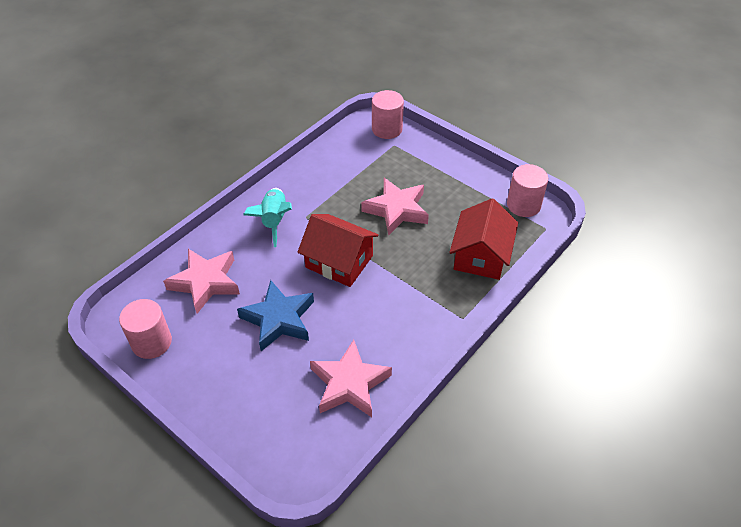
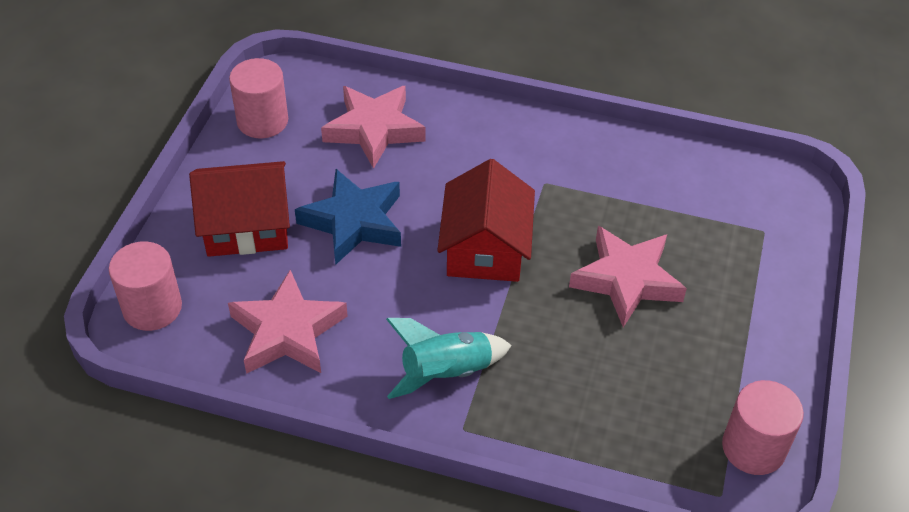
camera: 65 degrees right, 0 degrees up
(274, 221) = (516, 153): turquoise rocket -> turquoise rocket (446, 372)
(387, 129) = (792, 210): pink cylinder -> pink cylinder (152, 308)
(481, 255) = (600, 417): red house -> red house (246, 226)

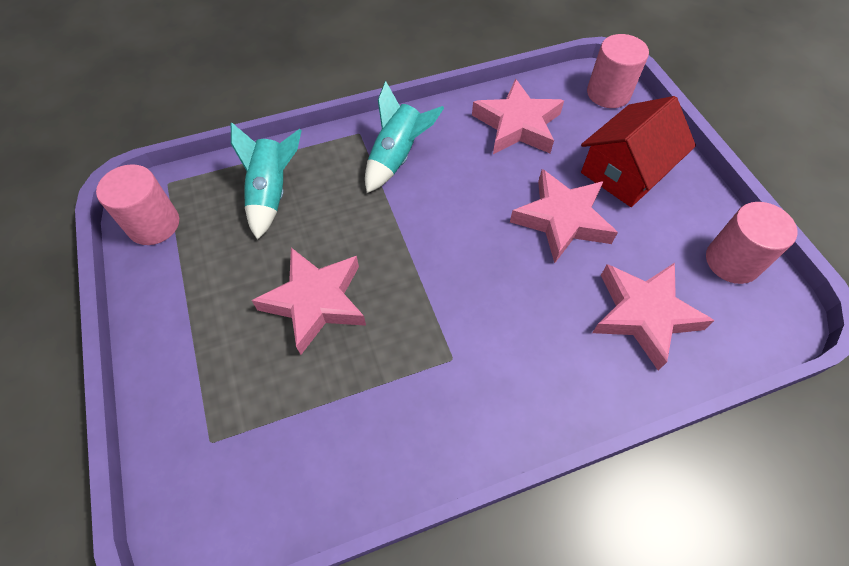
camera: 145 degrees right, 10 degrees up
(354, 222) = (562, 219): blue star -> pink star
(485, 248) = (447, 260): red house -> none
(608, 410) = (271, 193): none -> turquoise rocket

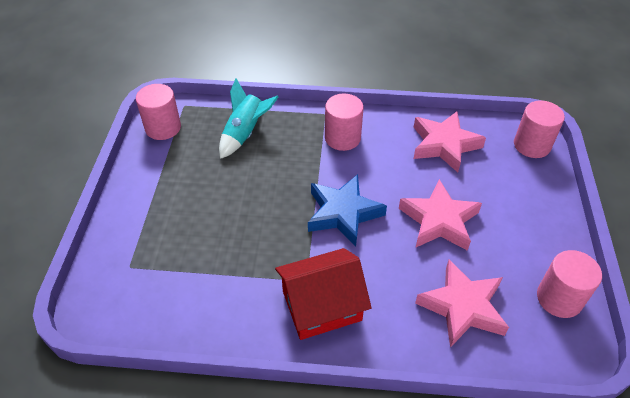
camera: 25 degrees right, 10 degrees down
(315, 302) = (236, 210): pink star -> none
(397, 157) = (342, 138): turquoise rocket -> pink cylinder
(450, 253) = (343, 213): none -> blue star
(625, 171) = (511, 205): red house -> red house (321, 305)

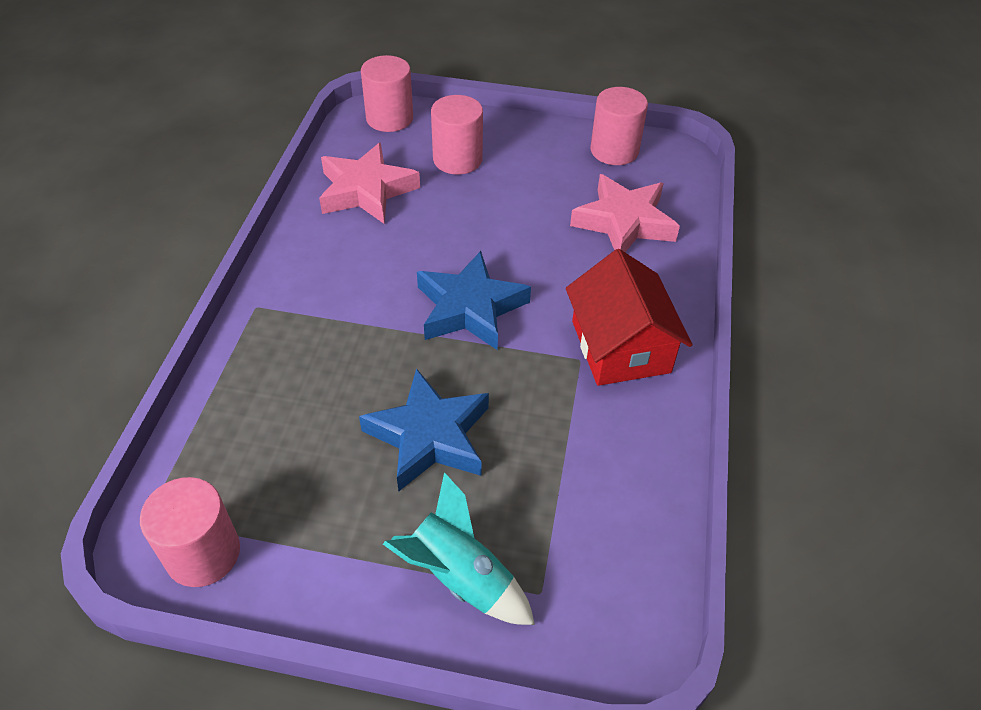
camera: 85 degrees left, 0 degrees up
(235, 204) = (429, 436): none -> blue star
(245, 133) = (266, 417): turquoise rocket -> turquoise rocket (460, 576)
(342, 138) = (319, 291): pink cylinder -> pink cylinder (457, 159)
(439, 220) = (497, 218): pink star -> none

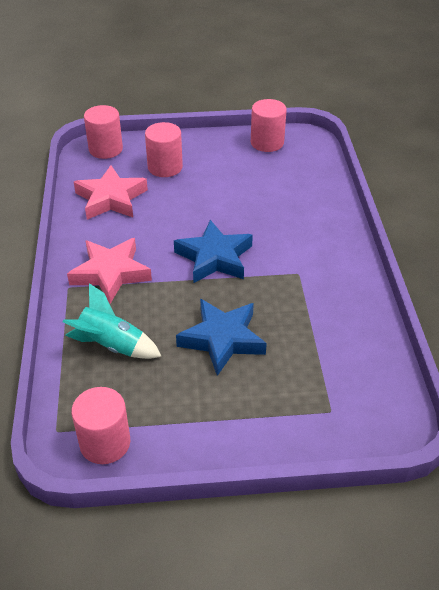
camera: 15 degrees left, 5 degrees down
(460, 576) = (277, 414): turquoise rocket -> turquoise rocket (111, 345)
(620, 346) = (320, 260): red house -> none
(624, 222) = (292, 185): pink star -> pink star (110, 273)

